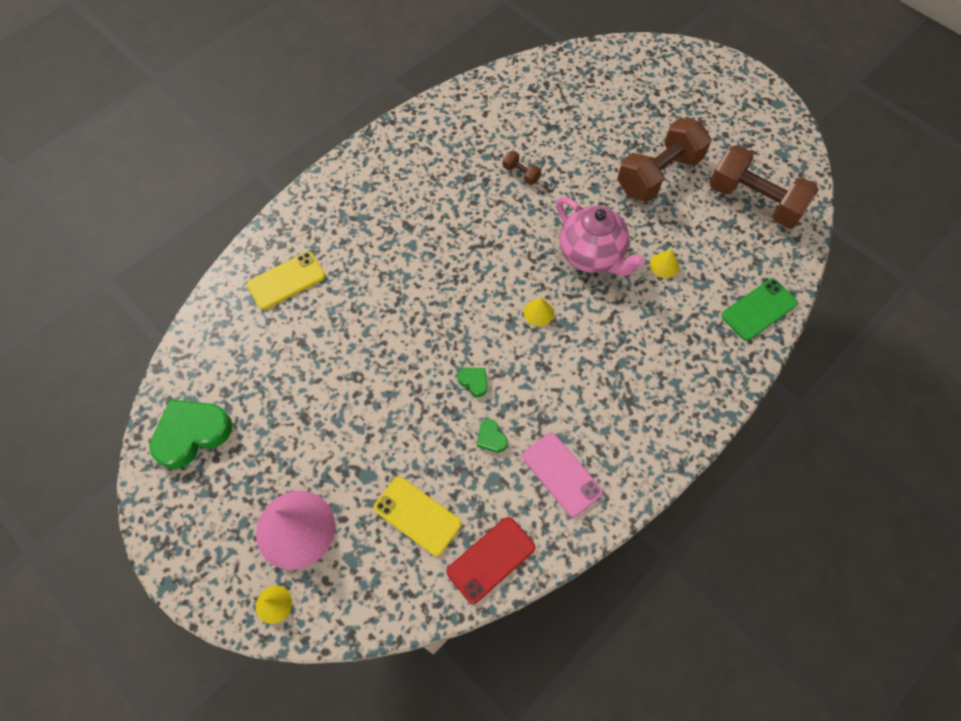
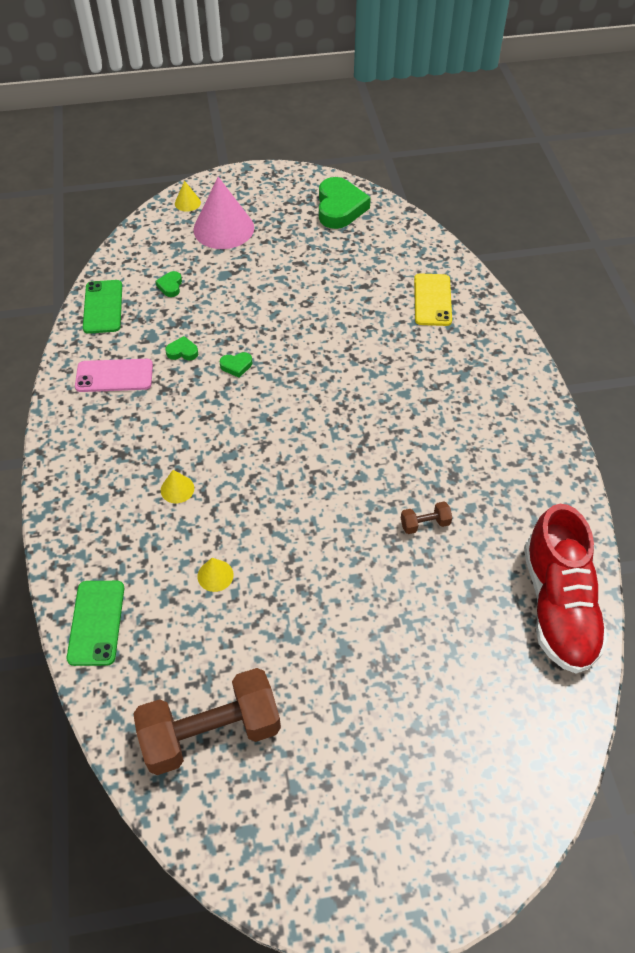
camera: 125 degrees right, 10 degrees down
(417, 515) = (170, 286): yellow phone -> green heart
(491, 559) = (103, 307): red phone -> green phone
(522, 85) = (558, 605): none -> red shoe
(538, 313) = (257, 443): yellow cone -> yellow cone (177, 489)
(592, 255) = (279, 521): pink teapot -> none
(658, 175) = (325, 656): brown dumbbell -> none

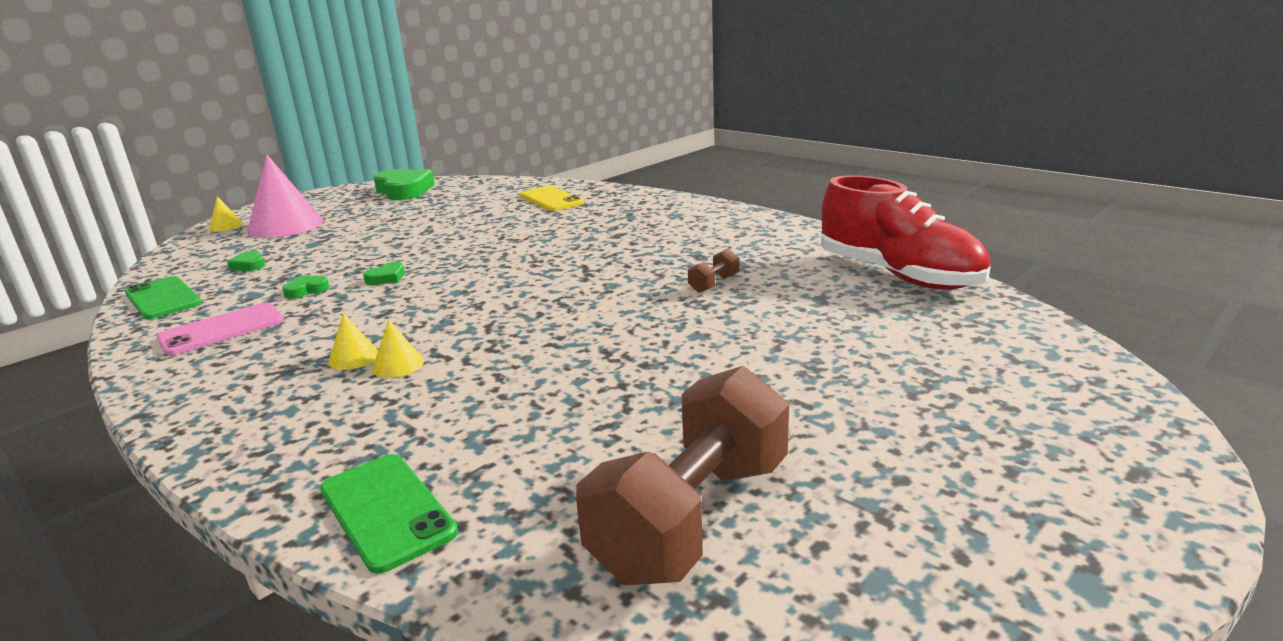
camera: 35 degrees left, 30 degrees down
(215, 575) = (527, 398): yellow cone -> yellow cone (354, 357)

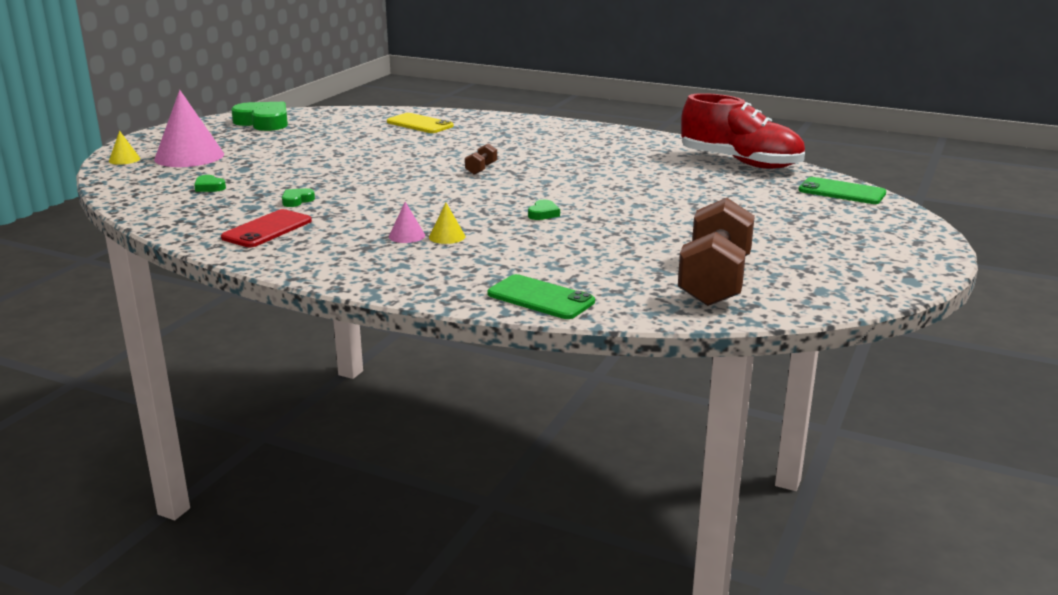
camera: 20 degrees left, 0 degrees up
(163, 298) = (170, 215): green phone -> green phone (841, 192)
(222, 329) = (267, 229): pink phone -> red phone
(354, 357) = (407, 236): yellow cone -> pink cone
(386, 278) = (355, 188): green heart -> green heart (543, 214)
(714, 284) = (620, 175): brown dumbbell -> brown dumbbell (481, 169)

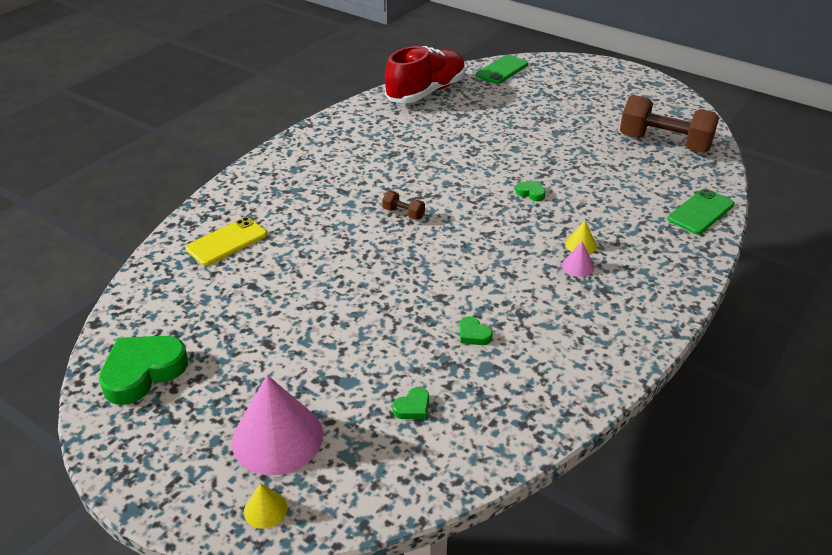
camera: 80 degrees left, 15 degrees up
(267, 229) = (556, 353): red phone -> none

